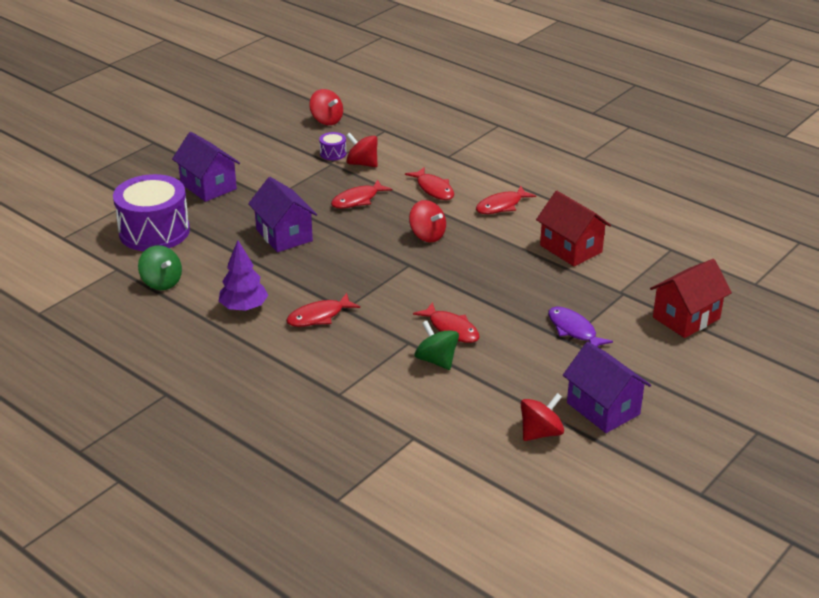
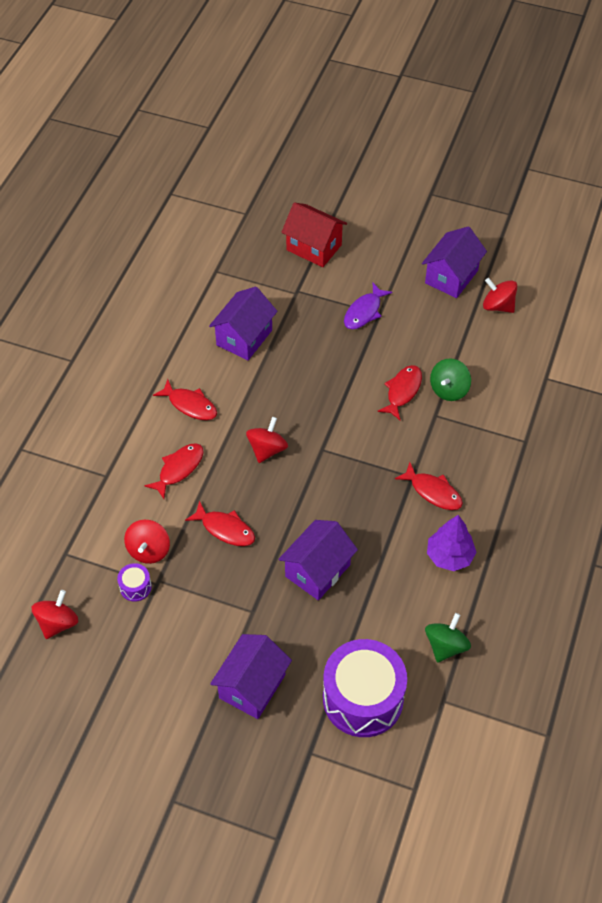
camera: 110 degrees left, 20 degrees up
(570, 249) = (244, 337): red house -> purple house

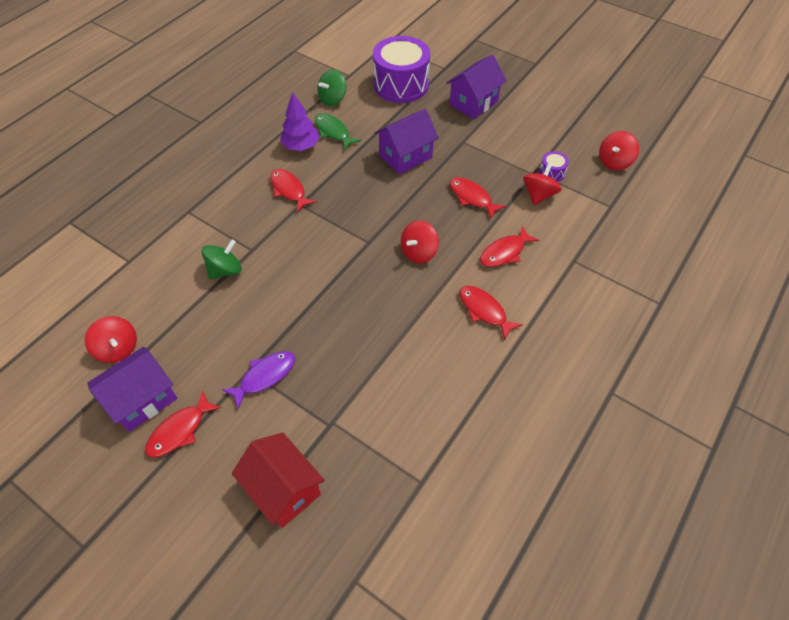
camera: 165 degrees left, 0 degrees up
(244, 337) = (409, 375): purple house -> none
(402, 391) = (270, 278): red fish -> red fish (180, 430)
(420, 588) = (333, 132): none -> green fish

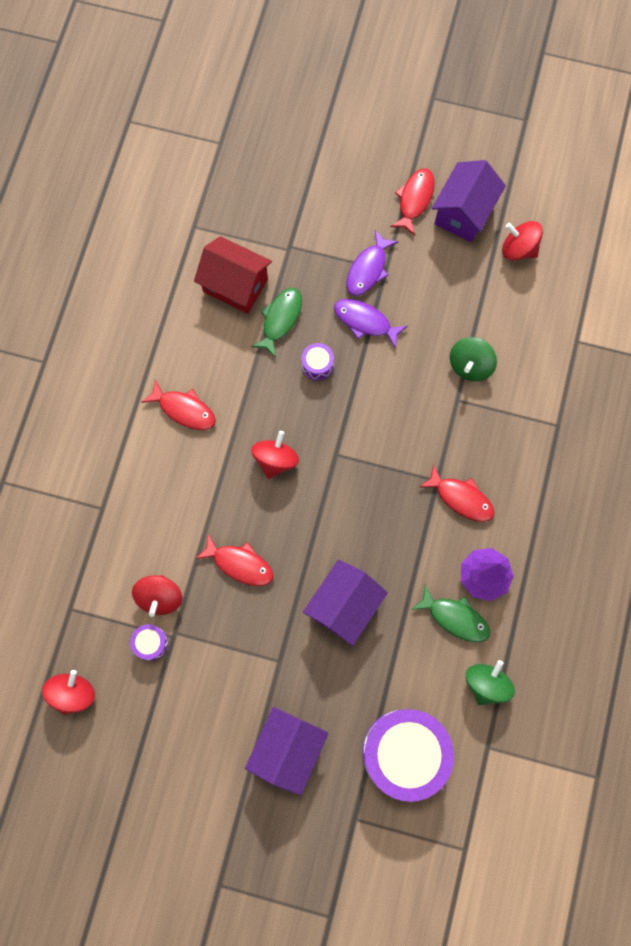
camera: 160 degrees right, 20 degrees up
(284, 489) = (303, 185): red house -> red house (235, 285)
(293, 331) = (365, 322): none -> purple fish
(353, 309) = (317, 365): none -> purple drum
(369, 358) = (280, 319): none -> green fish
(504, 252) = (181, 493): red fish -> none

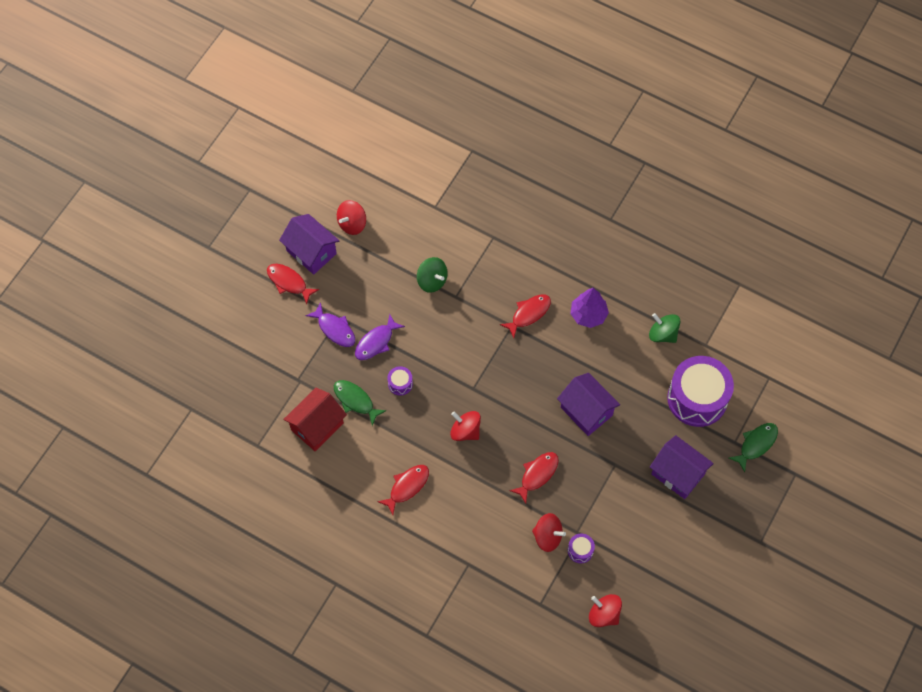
camera: 75 degrees left, 10 degrees down
(455, 617) = (612, 341): green fish -> green fish (756, 444)

